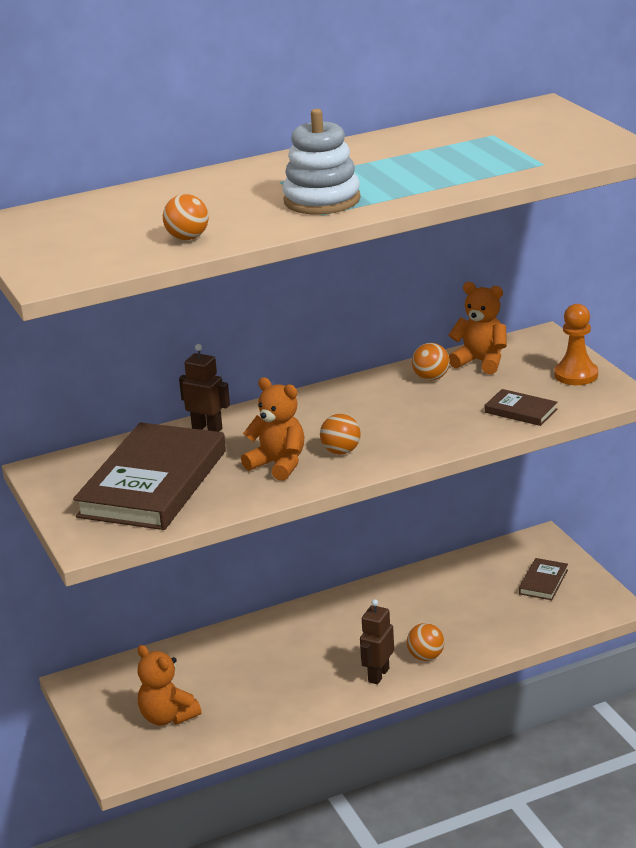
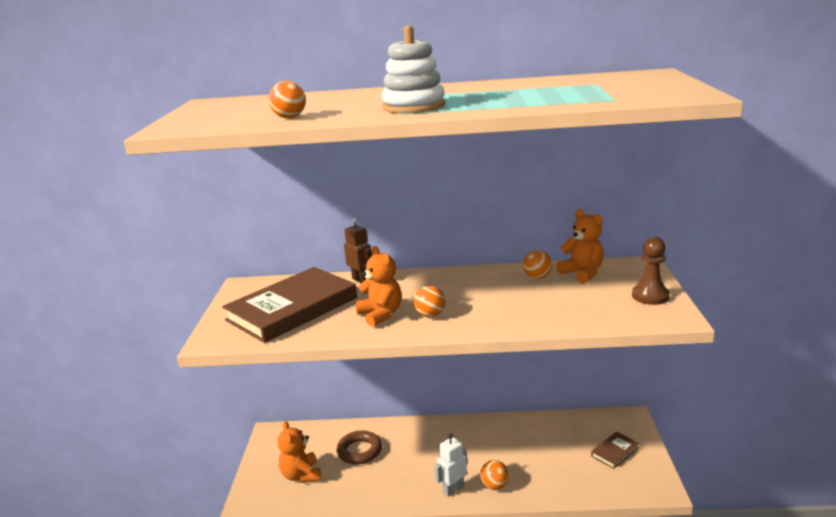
camera: 25 degrees right, 5 degrees down
(224, 669) = (359, 451): none -> brown ring
(378, 675) = (453, 489): brown robot -> white robot
(521, 411) = (586, 314): brown book -> none
(576, 375) = (650, 296): orange pawn -> brown pawn

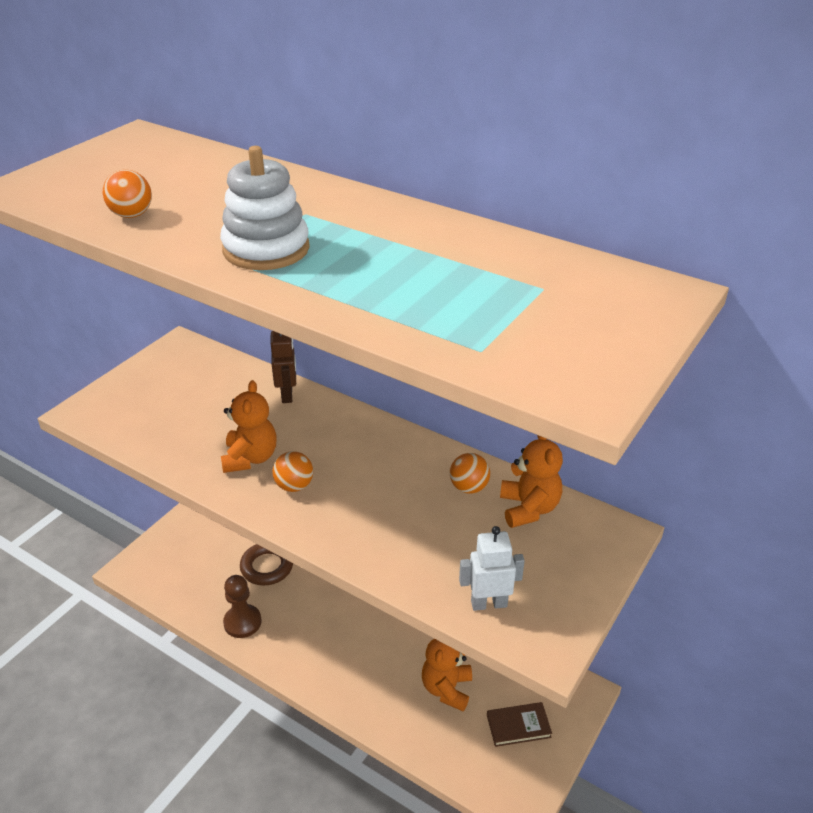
camera: 30 degrees right, 15 degrees up
(292, 309) = (185, 404): brown book -> none
(301, 475) = (195, 565): orange teddy bear -> orange teddy bear (446, 689)
(453, 489) = (310, 667): white robot -> white robot (488, 603)
(495, 486) = (353, 688): orange ball -> none
(650, 296) = (561, 593): brown pawn -> brown pawn (242, 622)

